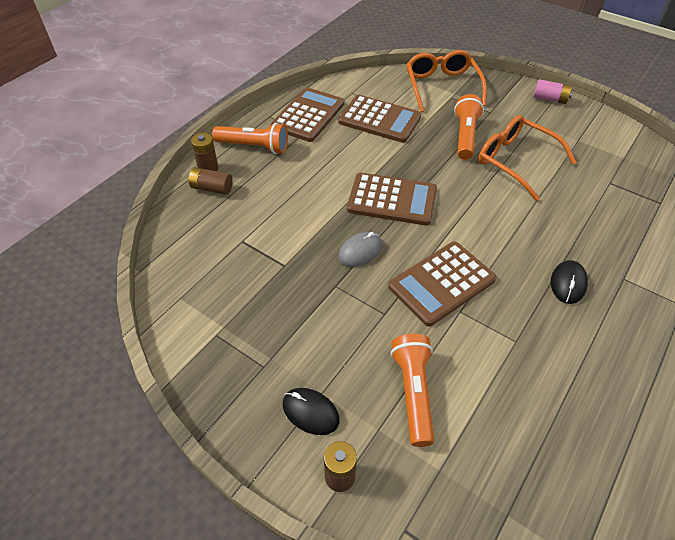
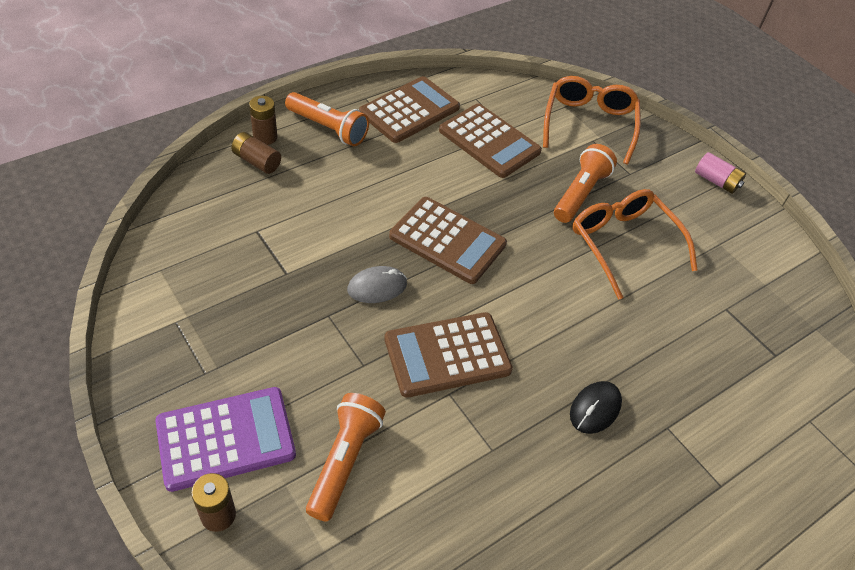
camera: 15 degrees right, 0 degrees up
(310, 412) = (226, 439): black mouse -> purple calculator

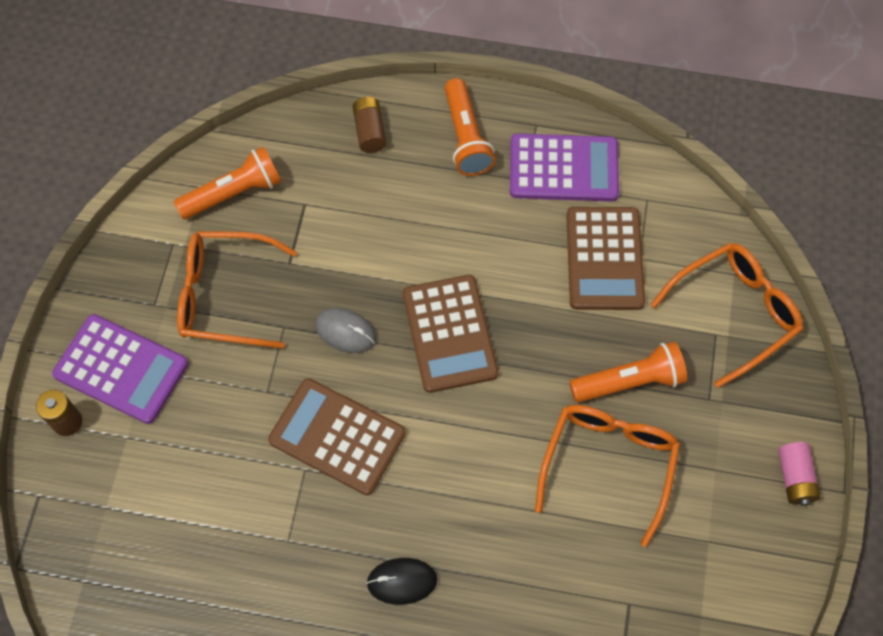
camera: 50 degrees right, 15 degrees up
(259, 327) = (224, 296): none -> orange glasses
(265, 137) = (401, 109): brown battery -> none
(345, 460) = (180, 455): orange flashlight -> orange flashlight (234, 193)
(409, 110) = (563, 169): brown calculator -> purple calculator

